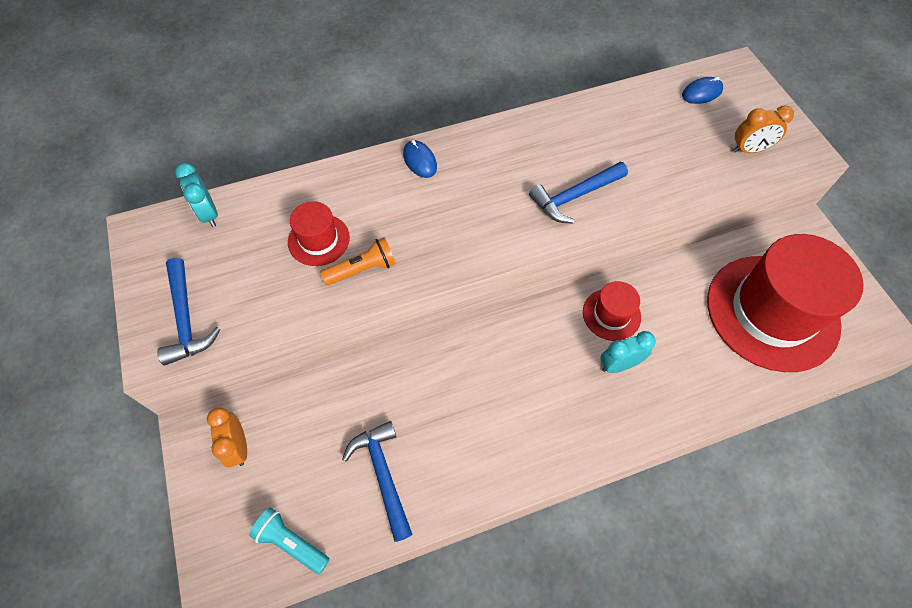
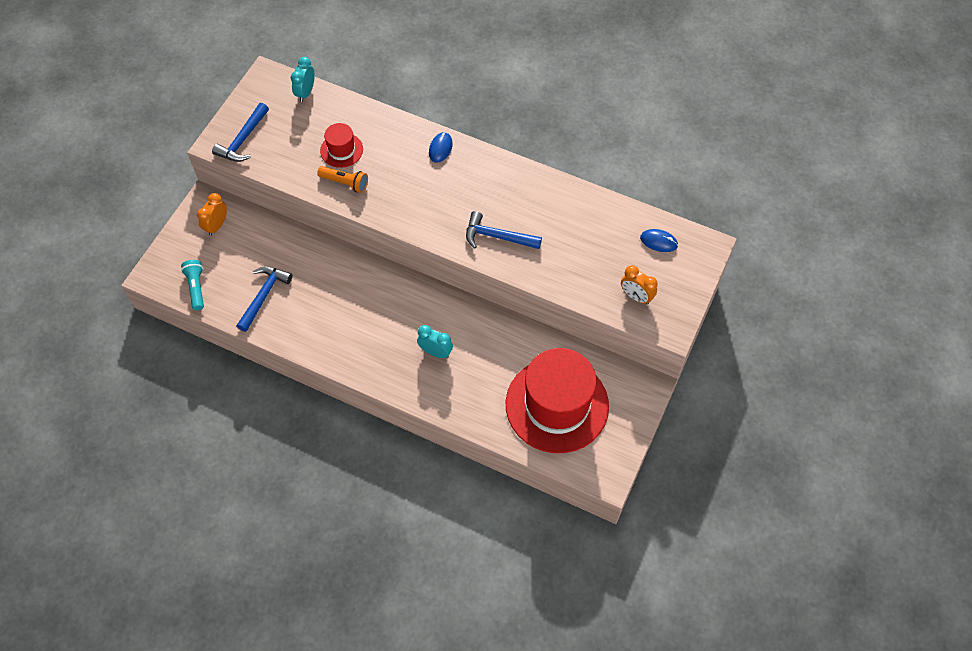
camera: 45 degrees right, 0 degrees up
(611, 314) = (465, 325): red hat -> none

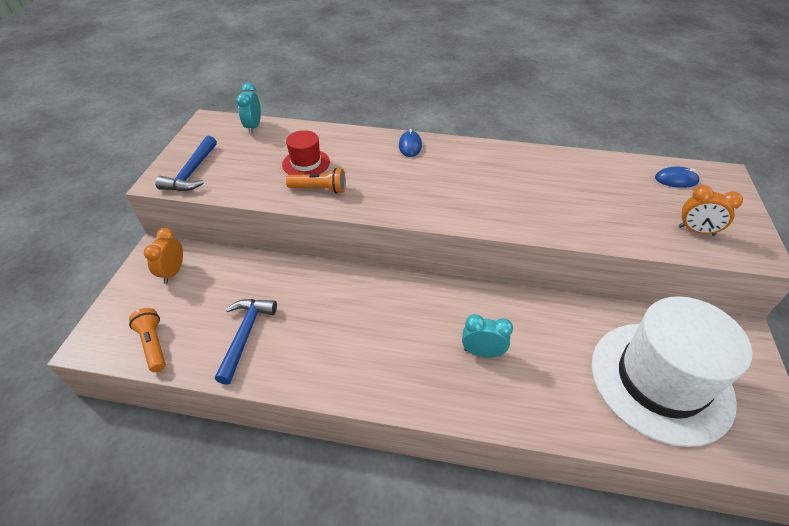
camera: 15 degrees left, 15 degrees down
(196, 287) = (153, 344): turquoise flashlight -> orange flashlight
(497, 237) = (510, 206): blue hammer -> none
(557, 405) = (660, 380): red hat -> white hat

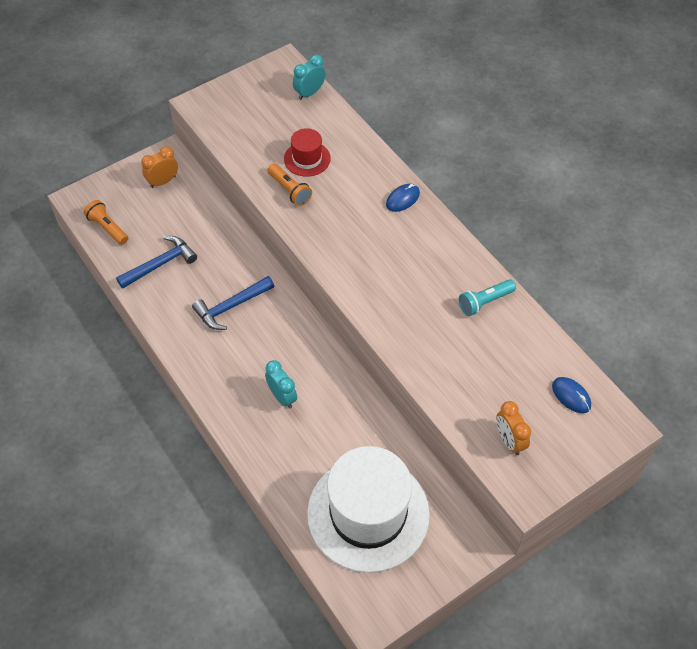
camera: 45 degrees right, 10 degrees up
(153, 344) = (107, 228): orange flashlight -> orange flashlight turned 60 degrees counterclockwise
(192, 172) = (224, 110): blue hammer -> blue hammer (231, 307)
(549, 166) = (484, 302): none -> turquoise flashlight

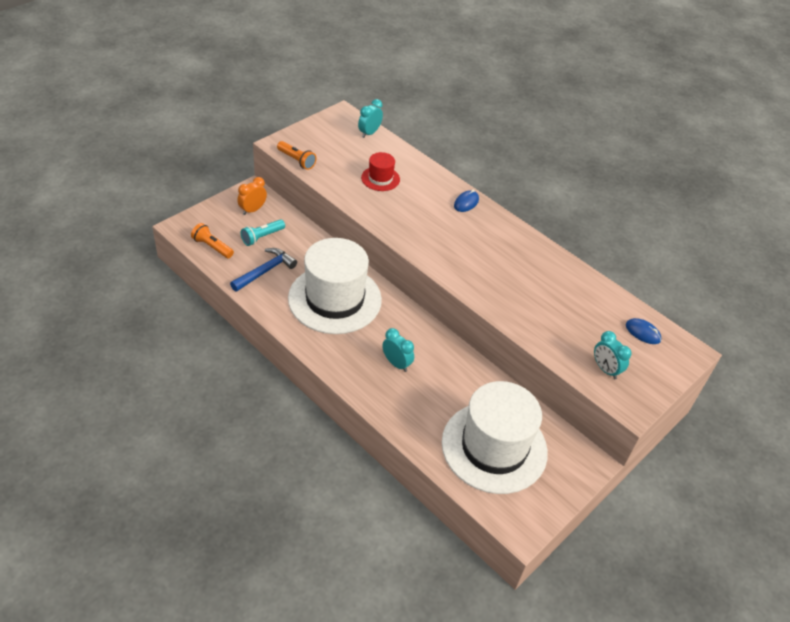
camera: 15 degrees left, 10 degrees down
(231, 307) = (335, 299): blue hammer -> white hat
(290, 190) = (372, 201): orange flashlight -> orange flashlight (297, 160)
(484, 302) = (553, 271): turquoise flashlight -> turquoise flashlight (262, 237)
(509, 441) = (605, 369): orange clock -> turquoise clock

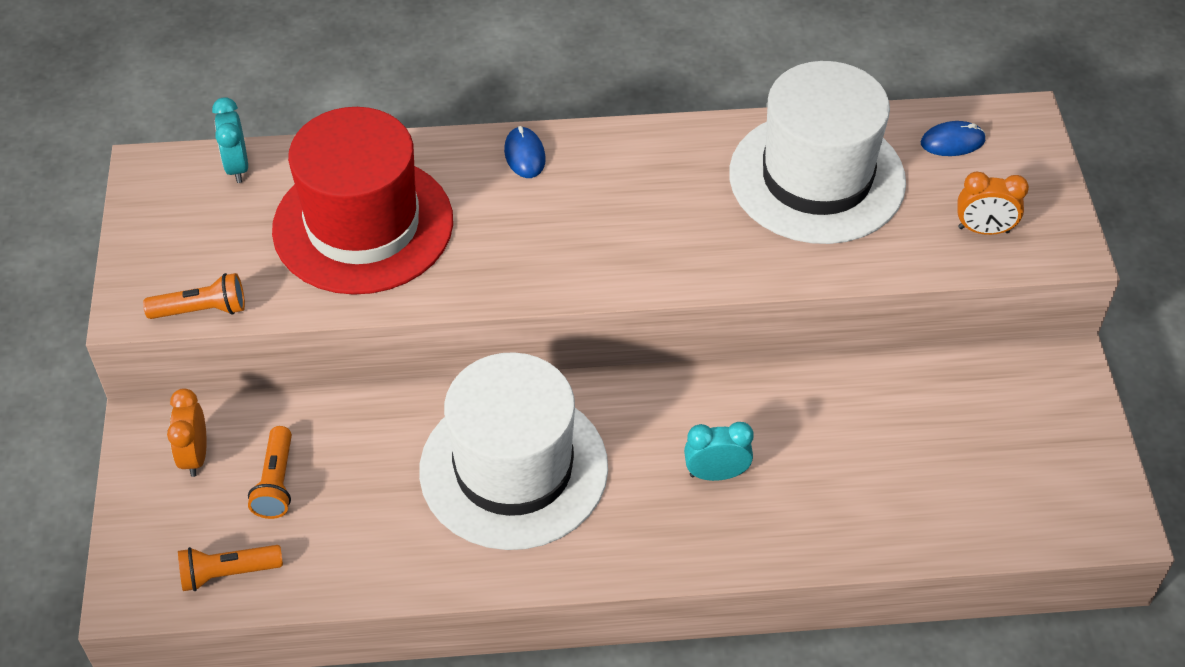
camera: 45 degrees left, 5 degrees up
(262, 237) = (276, 483): turquoise flashlight -> orange flashlight
(265, 271) = (361, 527): blue hammer -> none
(380, 178) = (363, 225): red hat -> red hat, size x2.23
(494, 447) = (961, 458): white hat -> white hat (817, 178)
(605, 369) = (983, 230): turquoise clock -> orange clock

